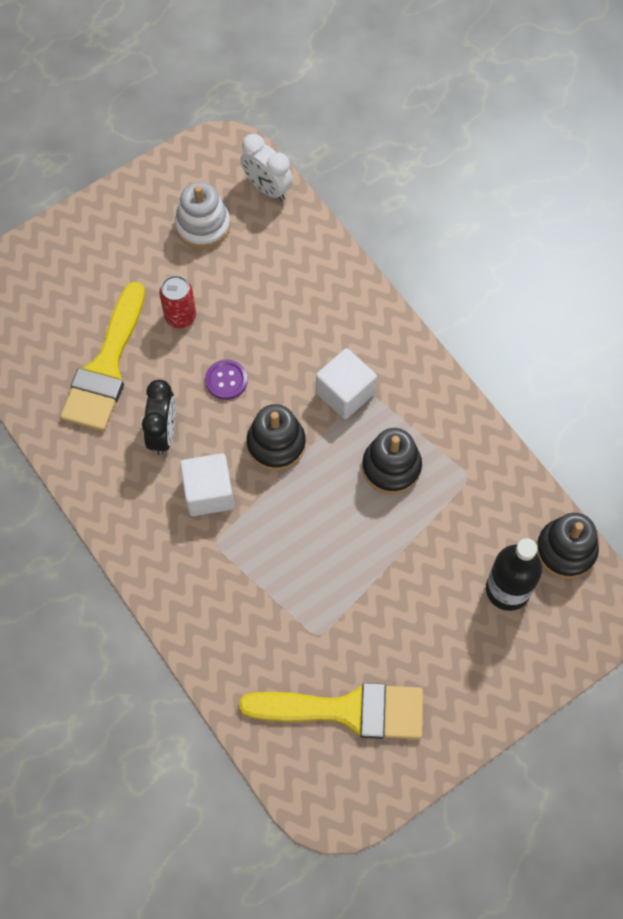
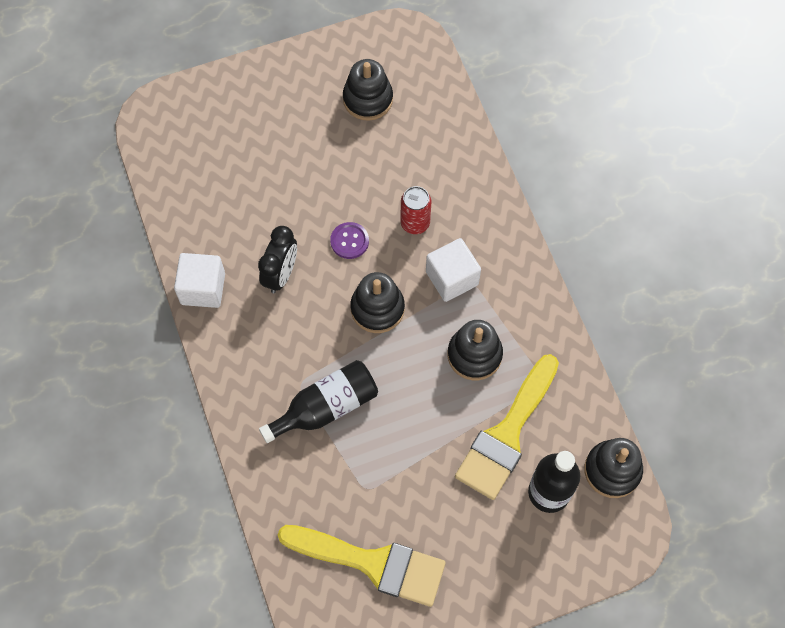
camera: 15 degrees right, 0 degrees up
(106, 367) = (248, 204): yellow brush -> yellow brush (506, 434)
(180, 316) = (325, 175): red can -> red can (415, 223)
(203, 226) = (368, 99): white stacking toy -> black stacking toy
(208, 493) = (305, 337): white cube -> white cube (203, 288)
(252, 561) = (326, 407): none -> black bottle
(267, 188) = (434, 79): white clock -> none

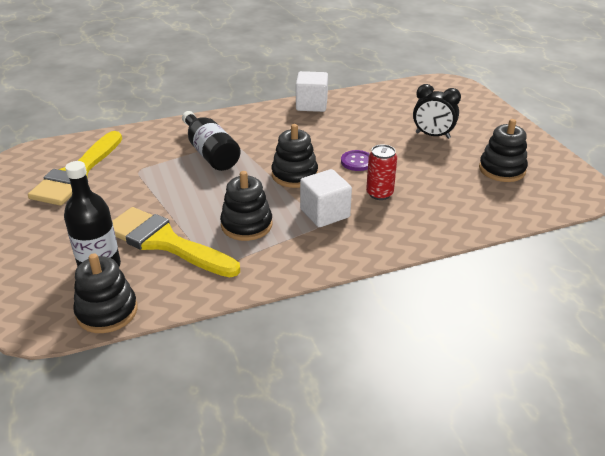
camera: 90 degrees right, 30 degrees down
(281, 274) = (324, 133): black clock -> black clock (432, 135)

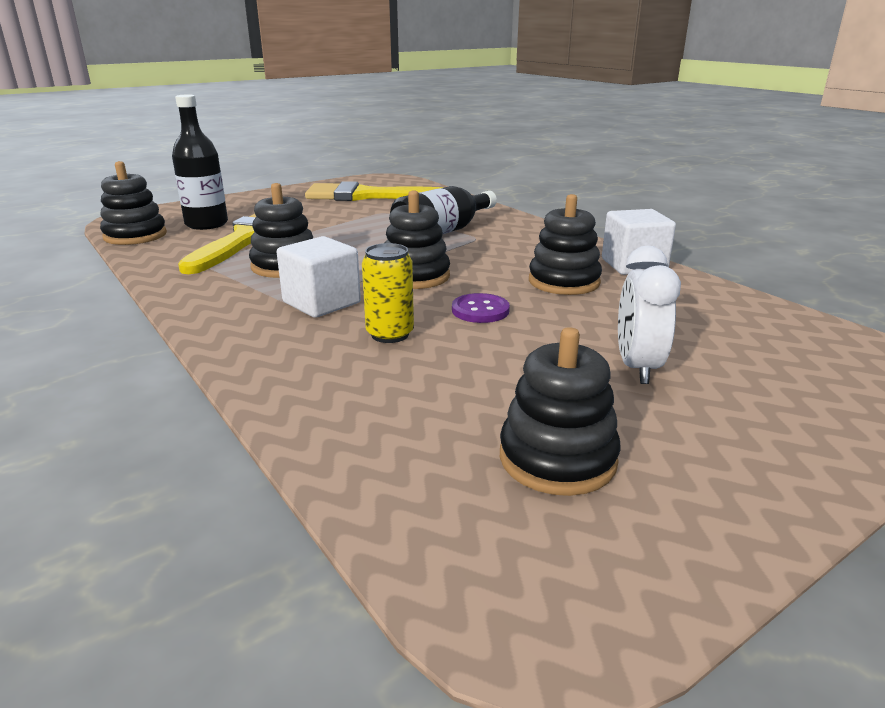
camera: 75 degrees right, 10 degrees down
(326, 130) = (564, 282): none -> black stacking toy
(379, 194) = (390, 334): red can -> yellow can
(432, 135) = (637, 367): black clock -> white clock

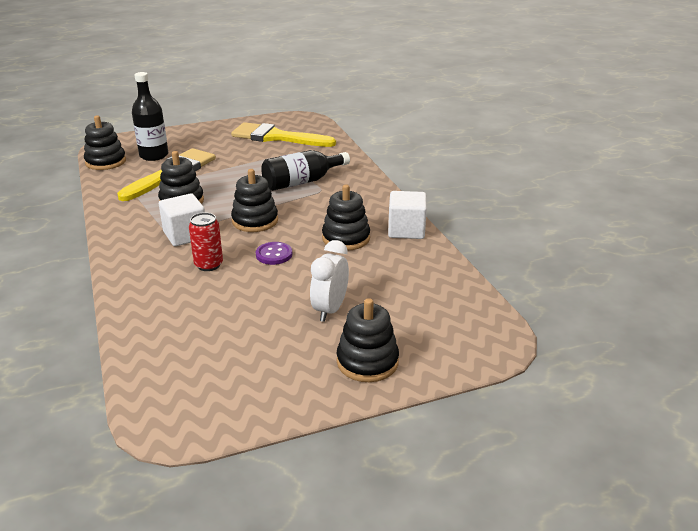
camera: 15 degrees right, 5 degrees up
(390, 334) = (208, 265): yellow can -> red can
(557, 459) = (237, 356): black stacking toy -> black stacking toy (367, 362)

